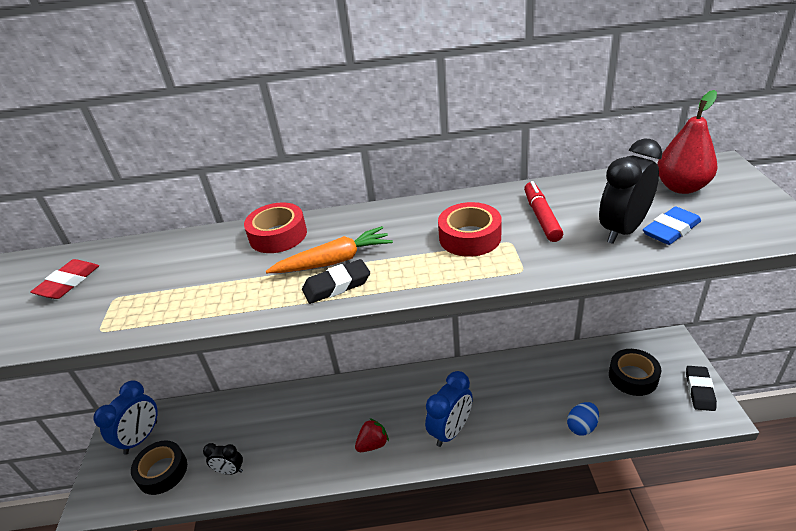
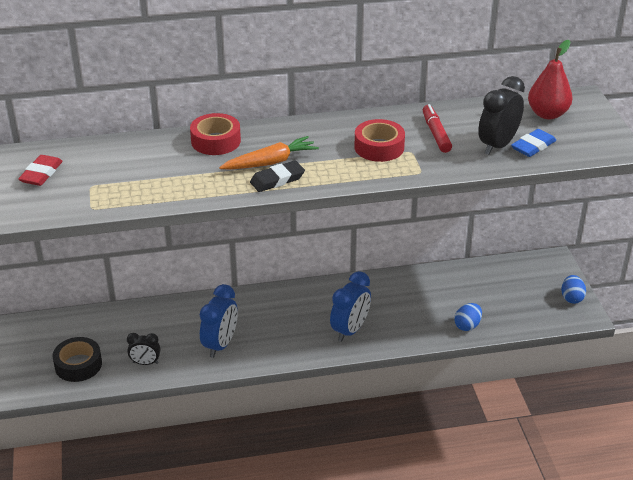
camera: 10 degrees left, 0 degrees up
(141, 437) = (46, 339): blue clock -> blue clock (220, 344)
(373, 444) = (278, 341): red strawberry -> none
(633, 377) = (515, 288): black tape -> none
(699, 390) = (571, 298): black eraser -> blue egg

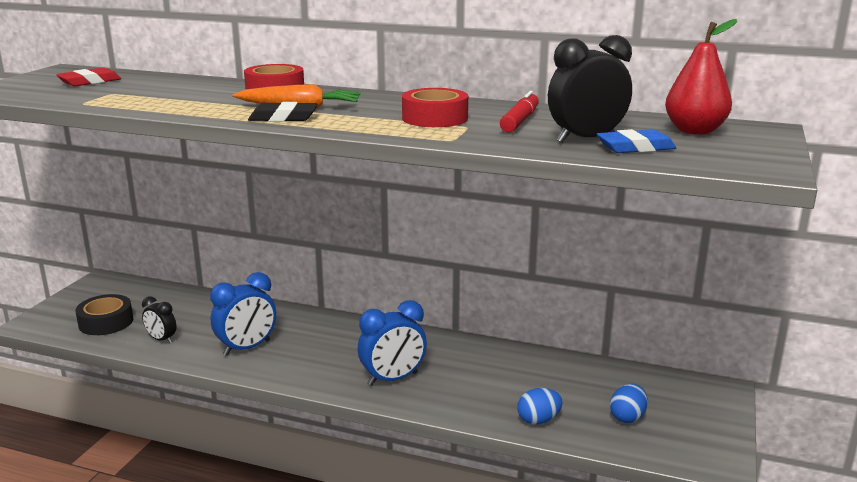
camera: 30 degrees right, 15 degrees down
(571, 298) = (714, 437): blue egg -> blue egg (627, 417)

